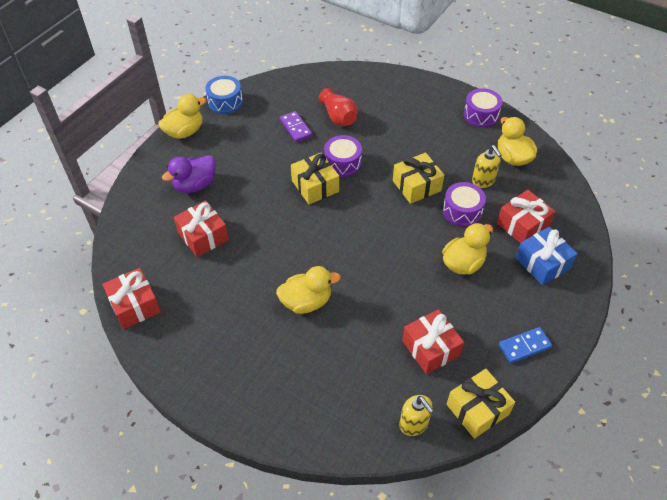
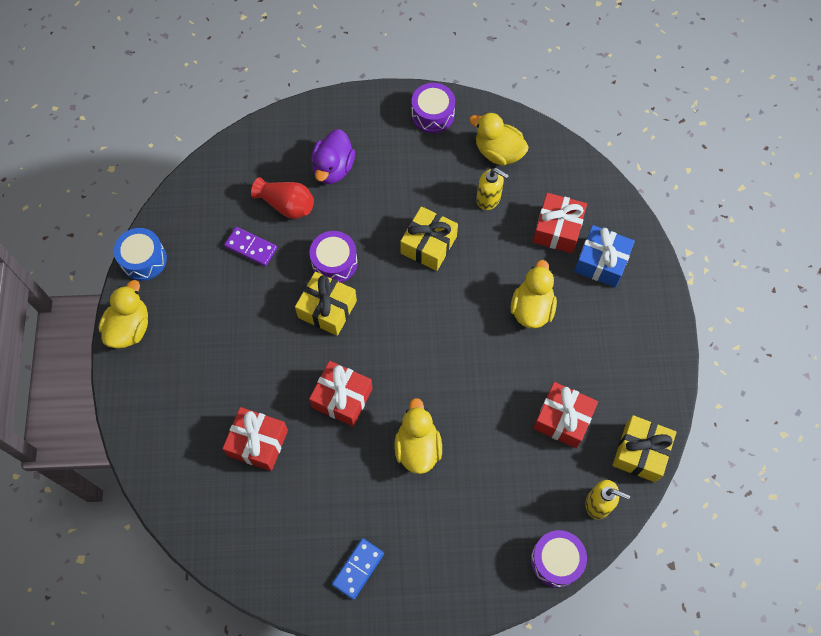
camera: 35 degrees left, 15 degrees up
(135, 305) = (252, 565): red gift -> red gift (342, 398)
(195, 185) = (198, 388): purple duck -> purple duck (333, 168)
(306, 302) = (417, 447): yellow duck -> yellow duck turned 45 degrees counterclockwise
(462, 211) = (492, 248): purple drum -> purple drum (556, 560)
(524, 346) = (639, 362): blue domino -> blue domino (358, 569)

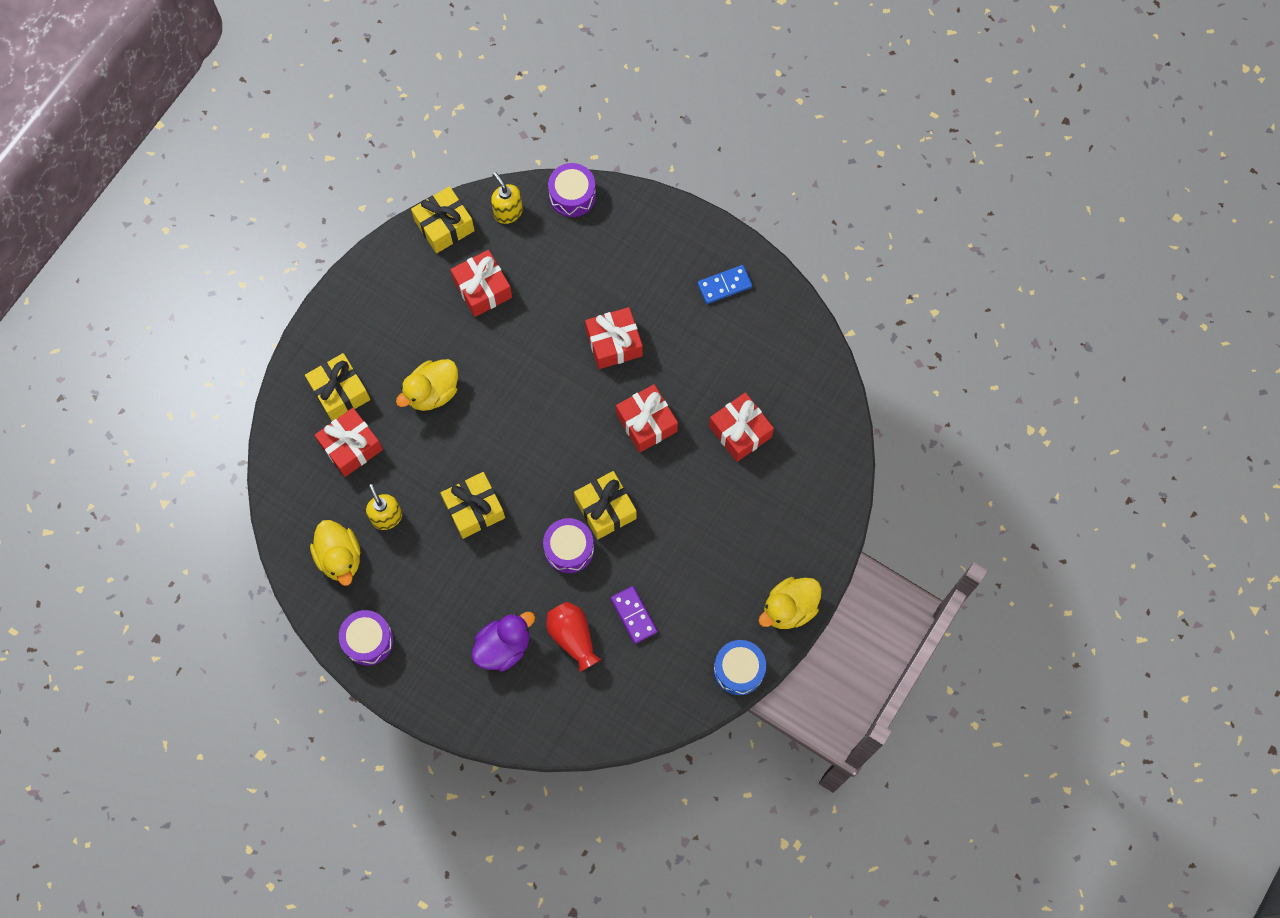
camera: 145 degrees left, 5 degrees up
(417, 447) = (614, 343): yellow duck -> red gift
(601, 262) = (340, 392): blue gift -> yellow gift

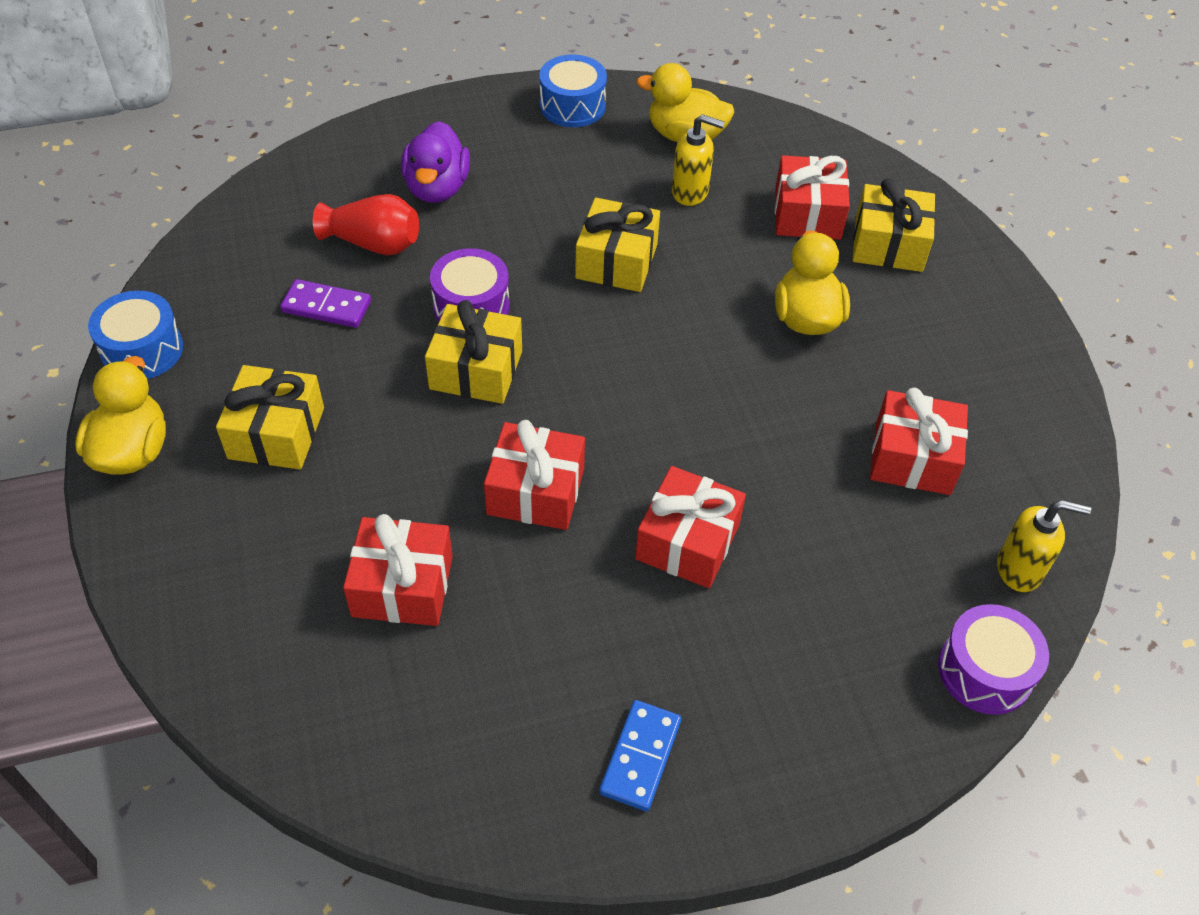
camera: 130 degrees right, 20 degrees down
(368, 640) = (572, 106): purple drum -> blue drum
(444, 226) = (1054, 483): yellow gift -> yellow gift (276, 433)

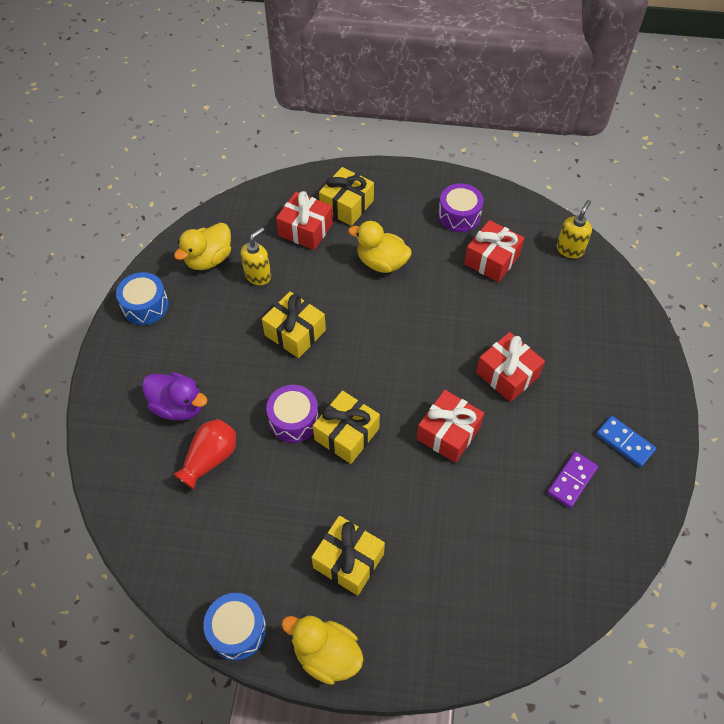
camera: 65 degrees left, 5 degrees up
(326, 307) = (254, 503): purple domino -> purple domino (572, 481)
(402, 586) = (488, 521): red gift -> none
(985, 671) = (618, 287): purple drum -> purple drum (459, 216)

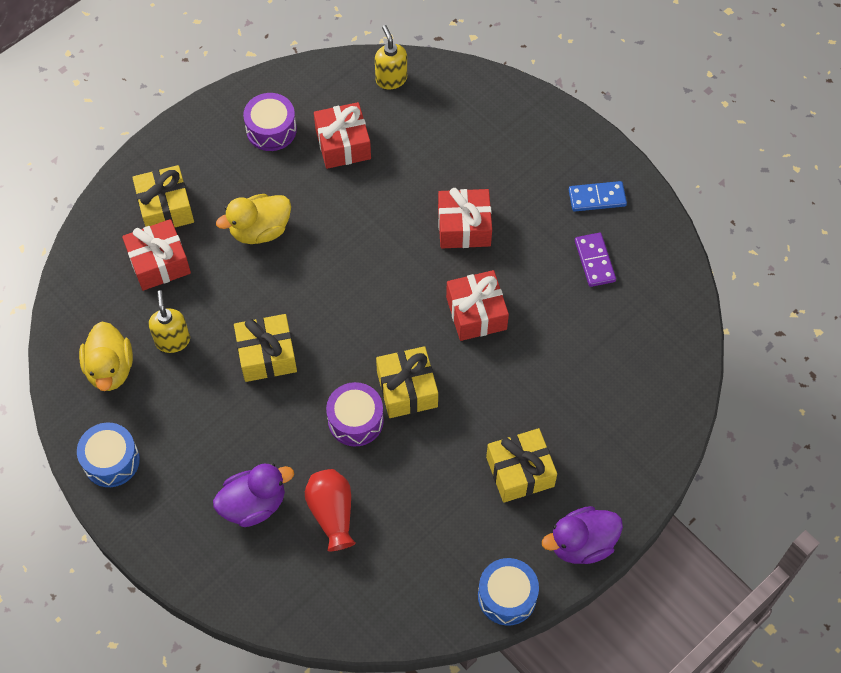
camera: 50 degrees left, 5 degrees up
(326, 655) = (581, 544): yellow duck -> purple duck

